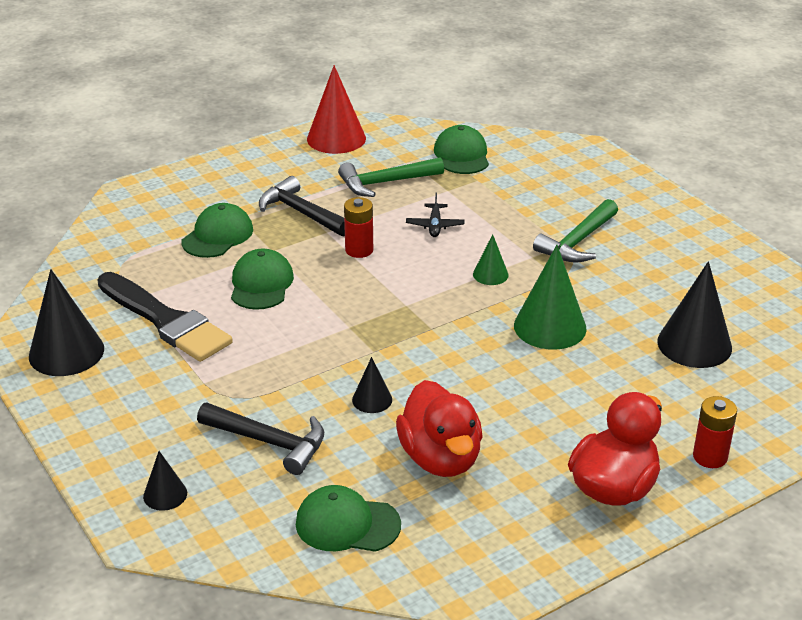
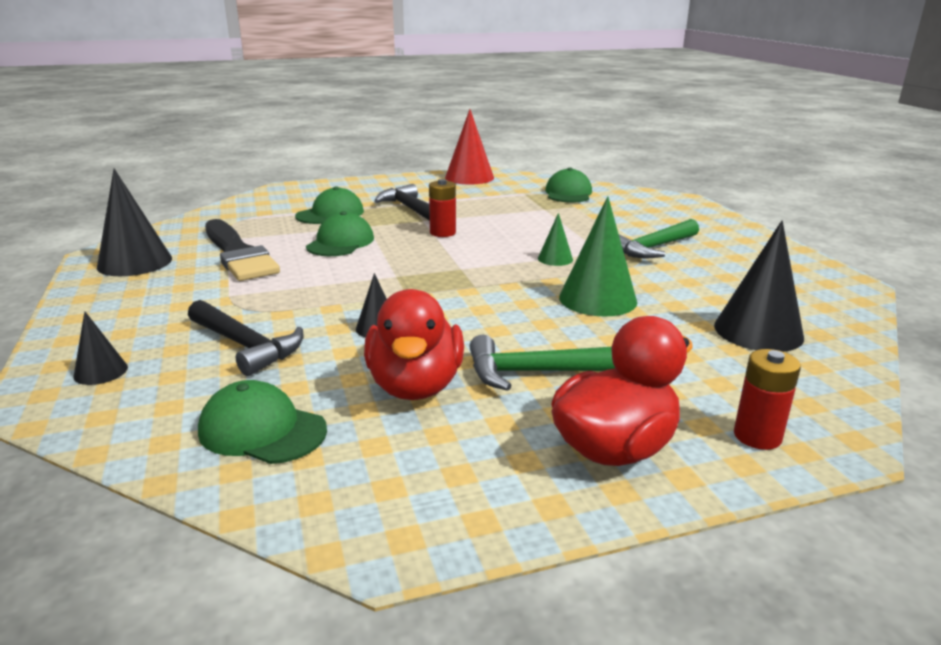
camera: 15 degrees right, 10 degrees down
(385, 183) = (493, 201): green hammer -> green hammer (535, 372)
(435, 225) = (520, 226): black plane -> none

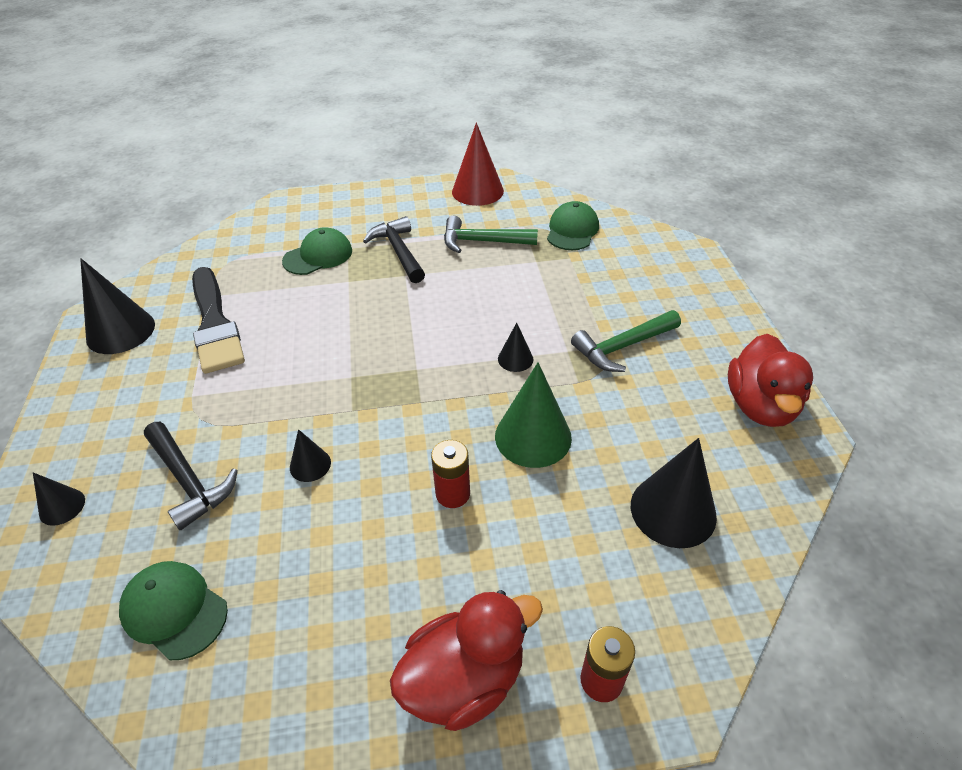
camera: 10 degrees right, 20 degrees up
(340, 242) = (314, 311): green cap -> none
(415, 386) = (318, 562): red duck -> red duck (760, 406)
(442, 233) = (418, 300): red battery -> red battery (453, 494)
(535, 372) = (432, 554): green hammer -> green hammer (482, 242)
(555, 259) = (515, 359): green cone -> black cone

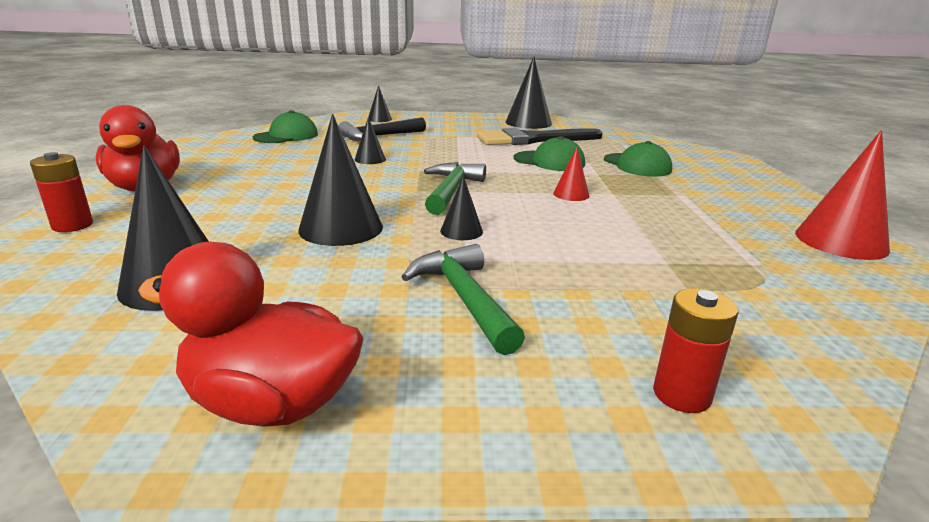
camera: 95 degrees right, 20 degrees down
(398, 251) = (658, 193): black hammer -> none
(412, 299) = (571, 194): none -> red cone
(453, 494) = (302, 194): red battery -> red battery (681, 394)
(482, 242) = (701, 234): green hammer -> green hammer (451, 190)
(533, 436) = (341, 228): green cone -> black cone
(572, 230) = (776, 302): green cap -> green cap (549, 161)

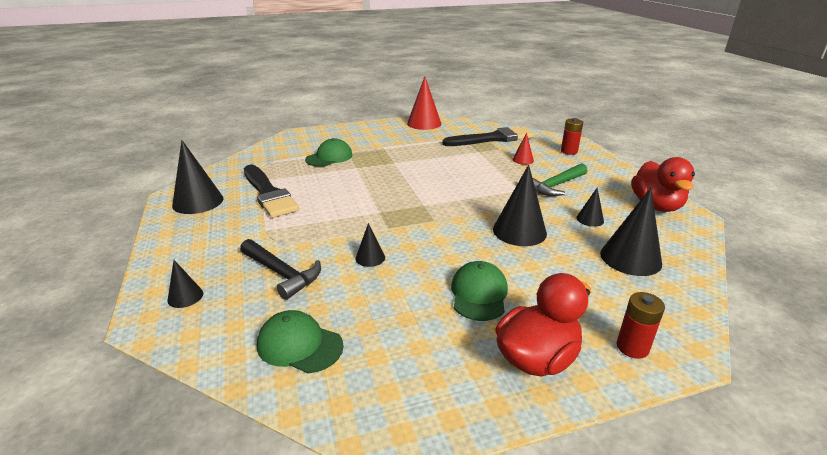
camera: 105 degrees left, 5 degrees up
(451, 190) = (425, 208): green hammer -> none
(461, 231) = (488, 196): black cone -> black cone (590, 219)
(549, 161) = (335, 183): green cap -> green cap (479, 294)
(571, 194) = (404, 173): red cone -> red cone (523, 160)
(763, 297) = (493, 138): none -> black brush

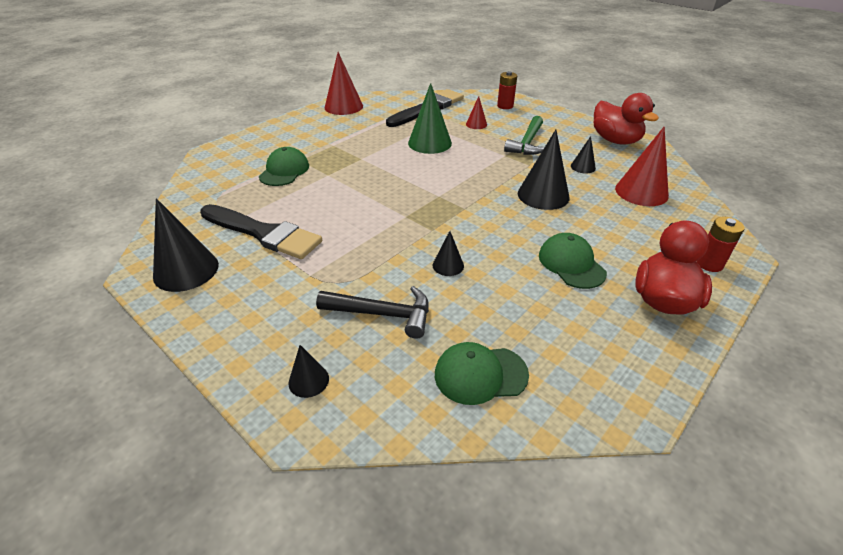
camera: 30 degrees left, 10 degrees up
(463, 164) = (429, 143): none -> green cone
(630, 258) = (641, 192): black cone -> red cone

